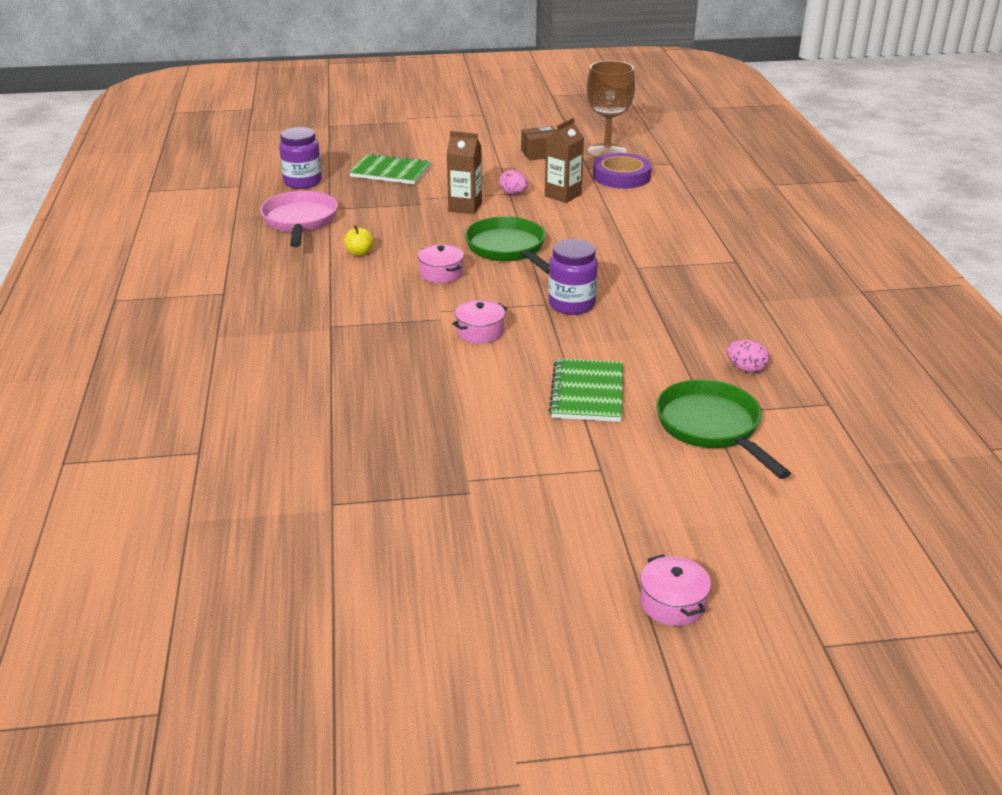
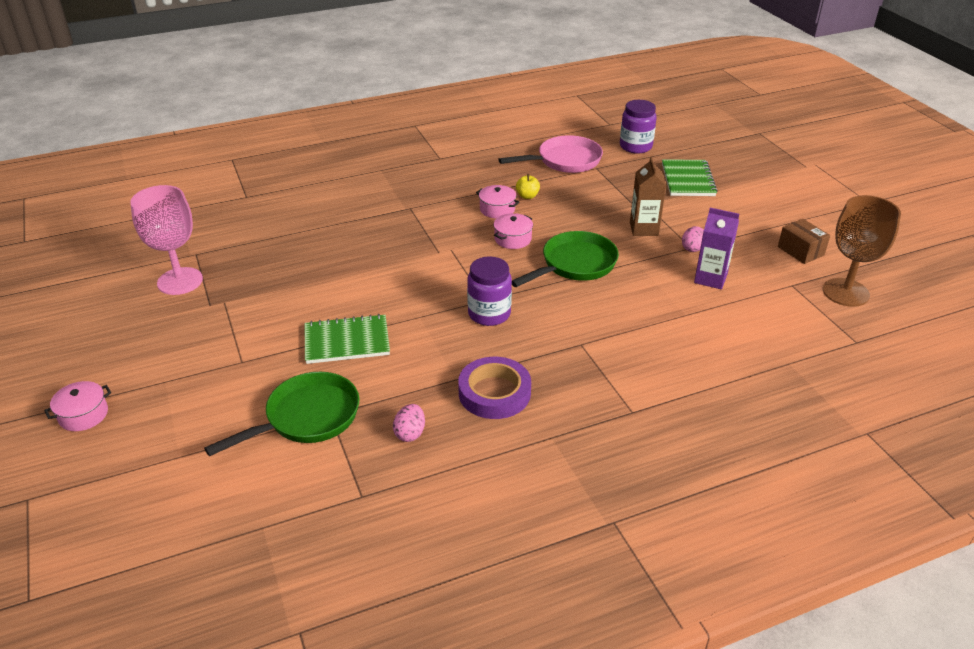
camera: 75 degrees right, 5 degrees up
(397, 519) = (180, 281): none -> pink goblet
(480, 332) = (424, 274): pink pot -> pink pot (497, 209)
(563, 195) = (710, 278): brown carton -> purple carton
(621, 176) = (787, 310): purple tape -> purple tape (494, 393)

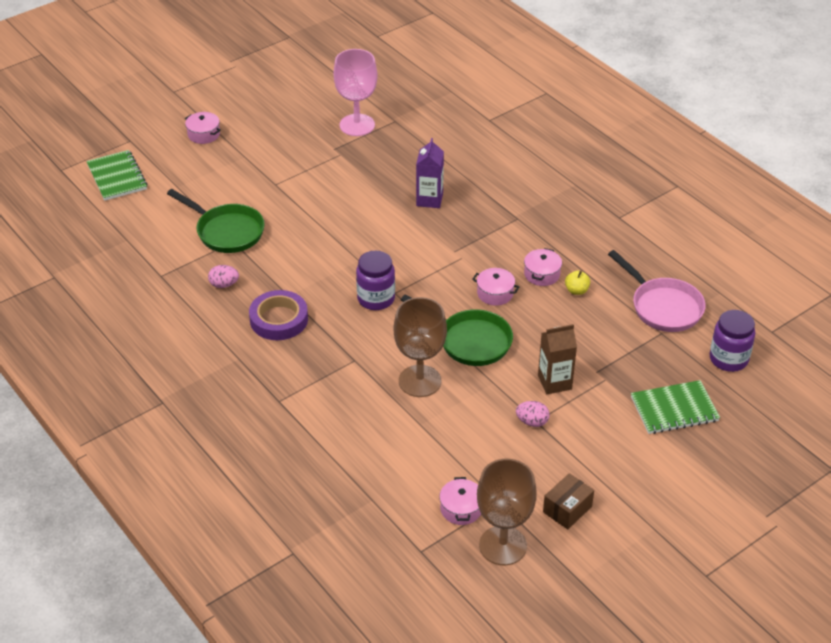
camera: 75 degrees right, 5 degrees up
(347, 341) = (314, 229): green notebook -> green notebook (117, 177)
(624, 305) = (420, 381): none -> brown goblet
(710, 278) = (486, 439): purple carton -> purple carton (429, 200)
(801, 308) = (461, 509): none -> pink pot

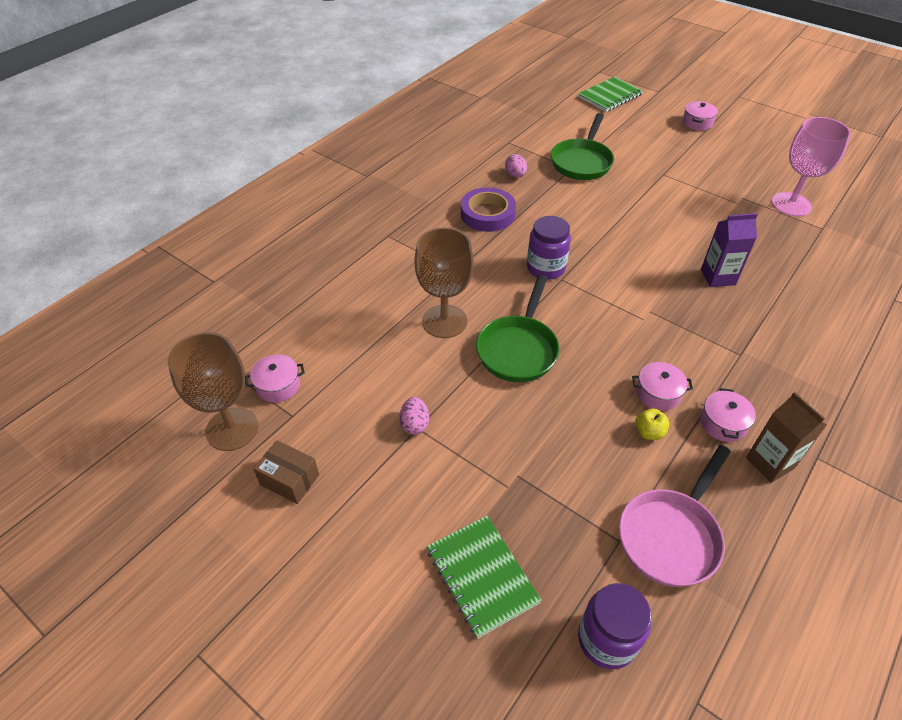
camera: 75 degrees right, 5 degrees up
(495, 293) = (602, 357): pink pot -> pink pot (723, 423)
(554, 382) = (483, 435): brown carton -> brown carton (770, 463)

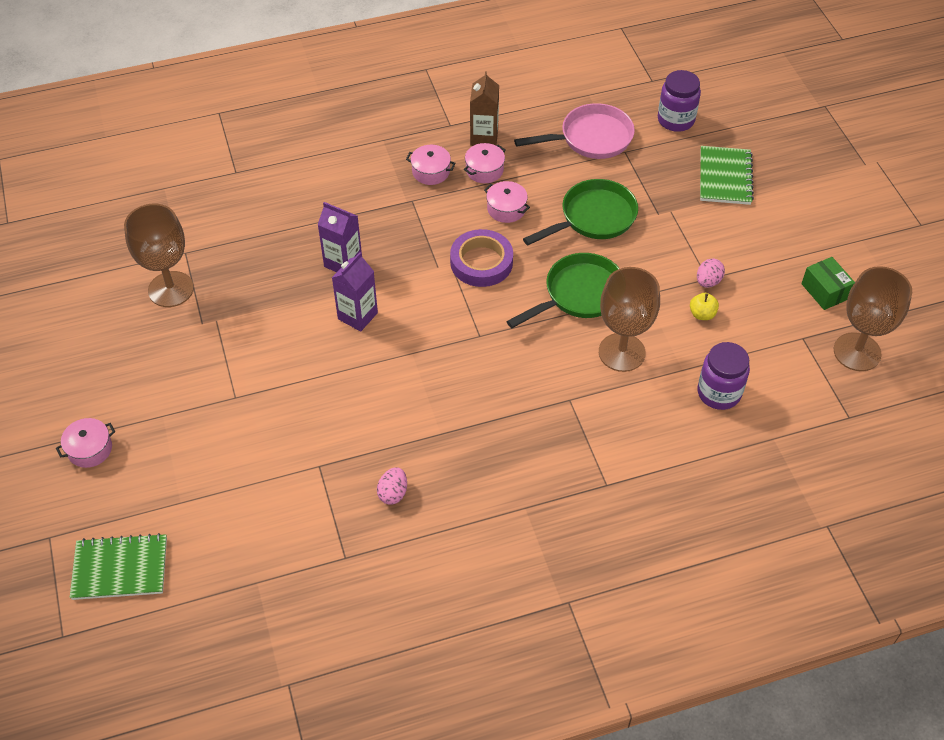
camera: 145 degrees left, 5 degrees up
(278, 385) = (804, 370): pink pot -> pink pot (431, 172)
(290, 480) = (824, 291): brown box -> green box
(487, 214) = (477, 453): purple tape -> purple tape (481, 262)
(545, 268) = (482, 354): purple jar -> purple jar (719, 393)
(582, 162) = (297, 468): green pan -> green pan (593, 218)
(649, 432) = (541, 191): yellow apple -> yellow apple (702, 314)
(658, 249) = (357, 316): none -> purple carton
(791, 204) = (171, 289): pink goblet -> brown goblet

